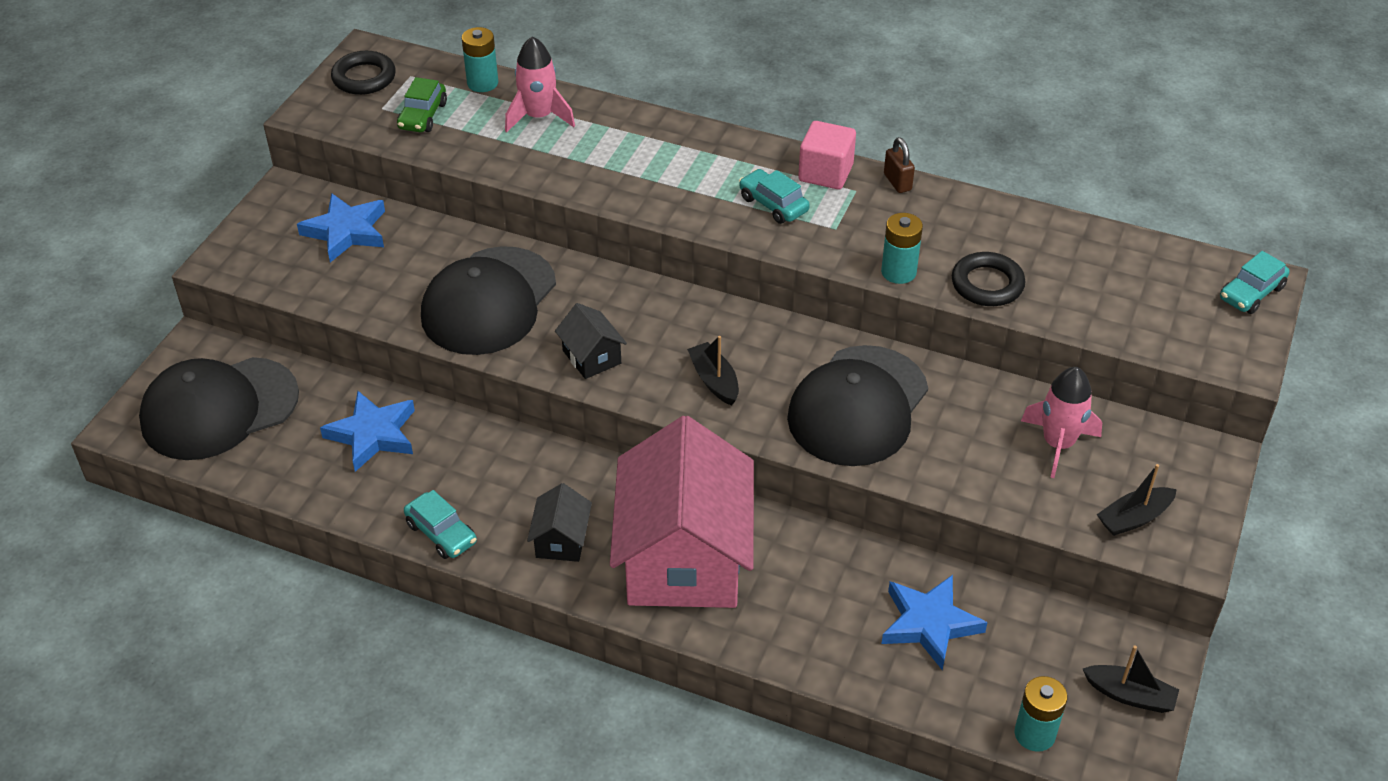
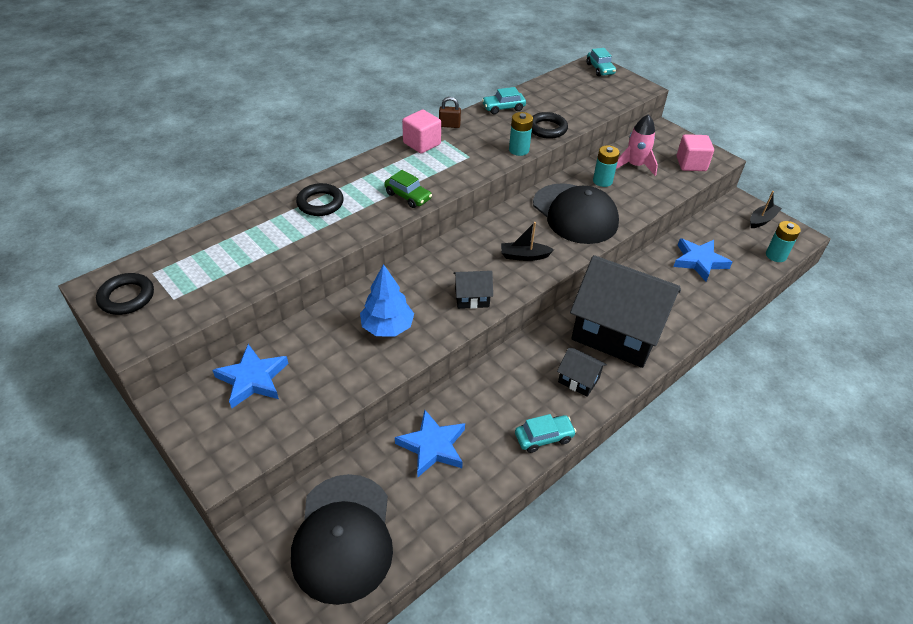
camera: 65 degrees left, 0 degrees up
(423, 116) = (205, 280): green car -> green car (408, 196)
(482, 83) = (201, 241): turquoise battery -> turquoise battery (602, 181)
(489, 301) = (387, 327): black cap -> blue tree
(538, 117) = (264, 228): pink rocket -> none
(619, 138) = (320, 203): none -> black ring
(684, 558) = (617, 332): pink house -> black house
(773, 204) = (432, 169): turquoise car -> turquoise car (503, 108)
(1134, 518) = (691, 164): black boat -> pink cube

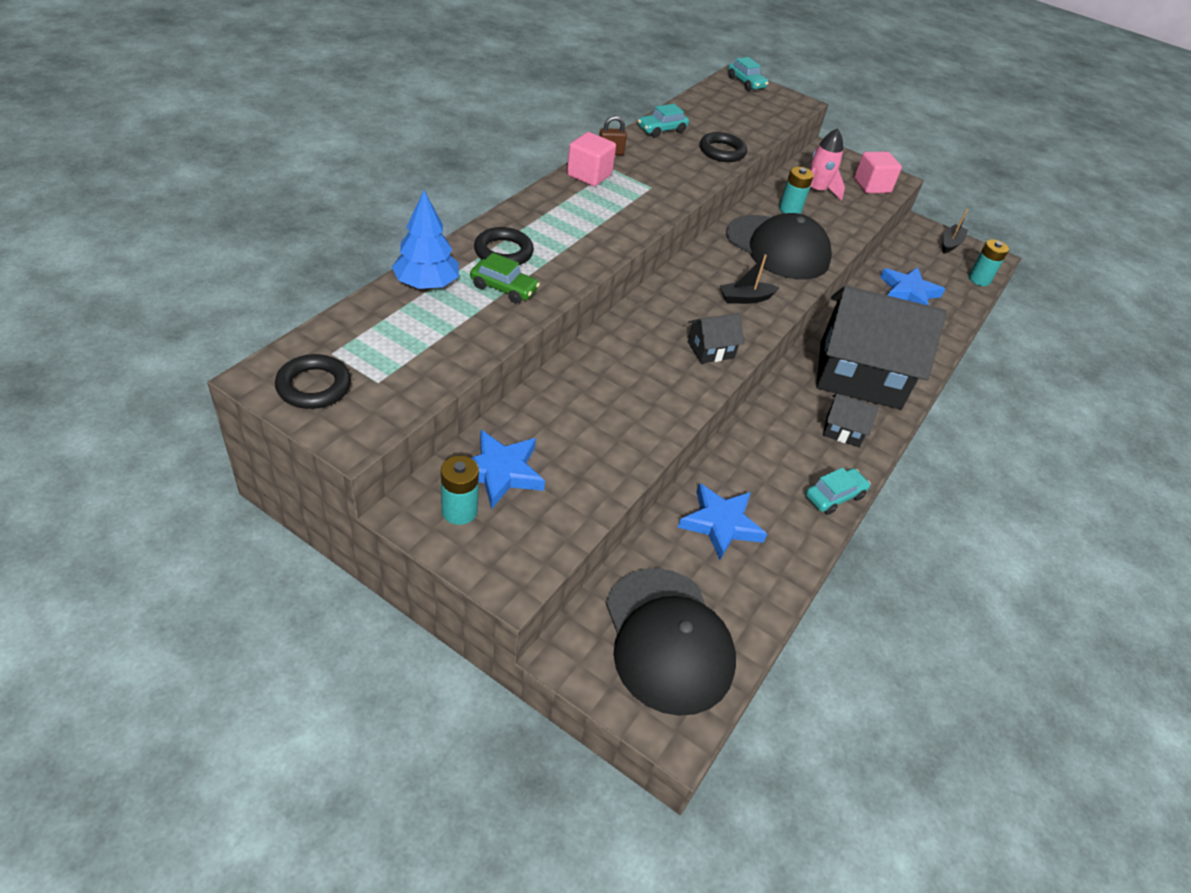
camera: 20 degrees left, 0 degrees up
(387, 327) = (631, 393): blue tree -> blue tree (426, 284)
(408, 196) = (604, 237): green car -> green car (504, 288)
(519, 150) = (703, 177): turquoise battery -> turquoise battery (459, 511)

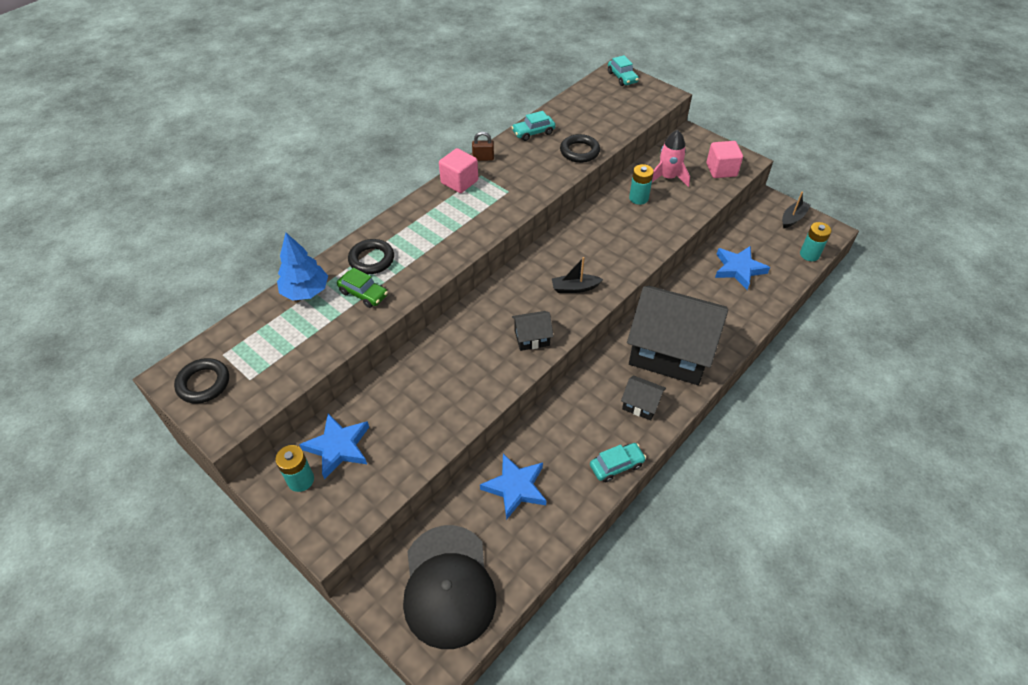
camera: 15 degrees right, 5 degrees up
(777, 248) = (617, 237): black cap -> none

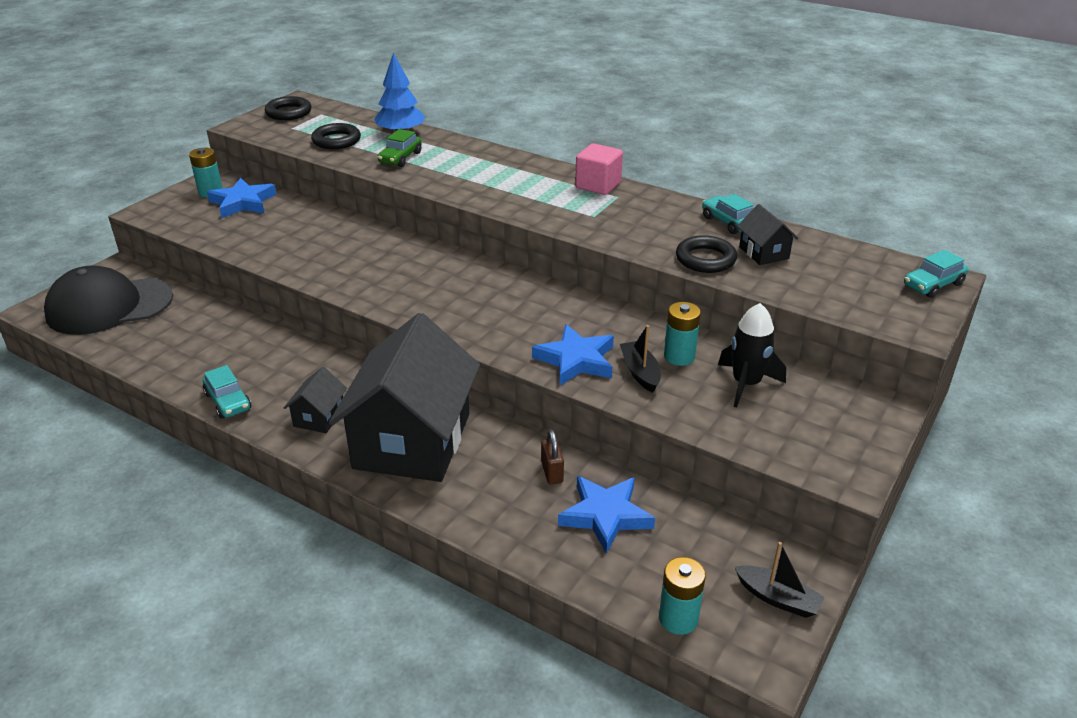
camera: 80 degrees right, 15 degrees down
(371, 259) = (451, 155): black ring -> black ring (336, 141)
(483, 158) = (652, 195): brown padlock -> brown padlock (552, 472)
(515, 487) = (211, 333): blue star -> blue star (576, 360)
(532, 338) = (383, 289): black house -> black house (763, 253)
(575, 288) = (472, 313): black boat -> black boat (640, 372)
(667, 178) = (746, 384): pink rocket -> black rocket
(721, 170) = (802, 444): pink cube -> none

